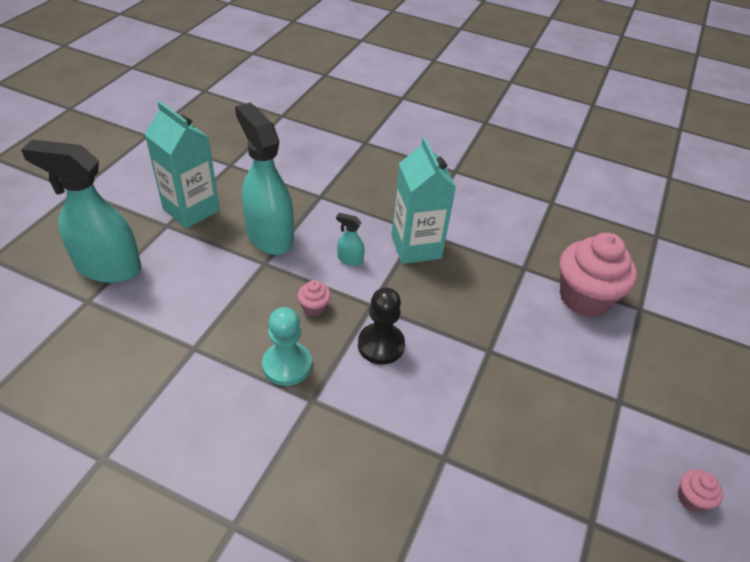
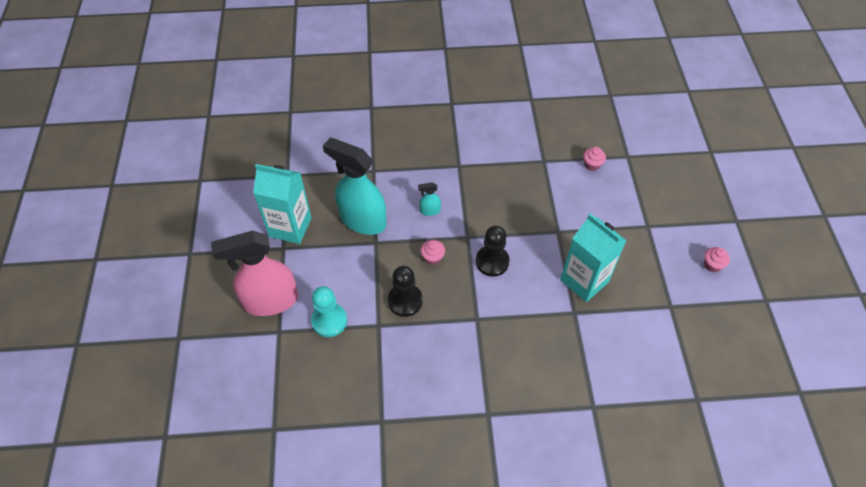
camera: 25 degrees left, 10 degrees up
(108, 267) = (270, 301): turquoise spray bottle -> pink spray bottle
(245, 337) = (405, 301): none -> black pawn
(287, 365) = (445, 305): turquoise pawn -> turquoise pawn (329, 321)
(416, 247) = (466, 179): turquoise carton -> turquoise carton (584, 281)
(584, 298) = (592, 165): pink cupcake -> pink cupcake, size x0.43

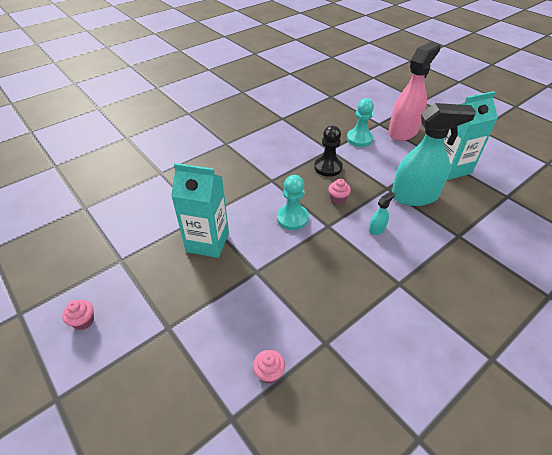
camera: 145 degrees right, 10 degrees down
(492, 262) = (292, 218): black pawn -> turquoise pawn

